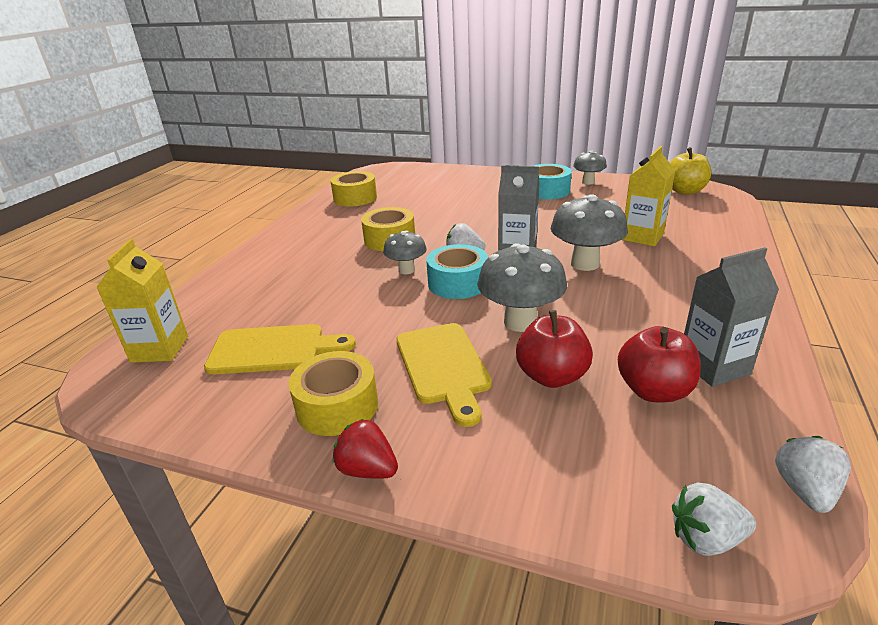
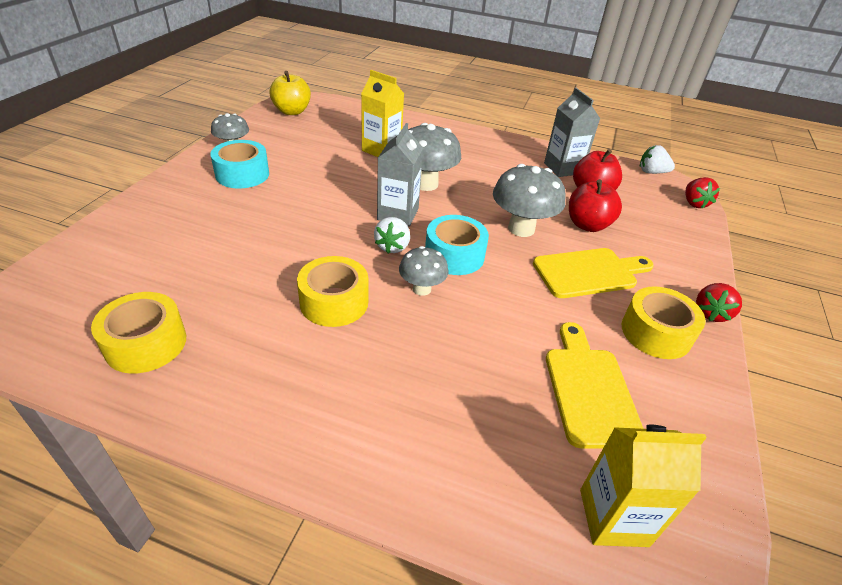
camera: 95 degrees left, 10 degrees up
(705, 538) = (694, 203): white strawberry -> red strawberry

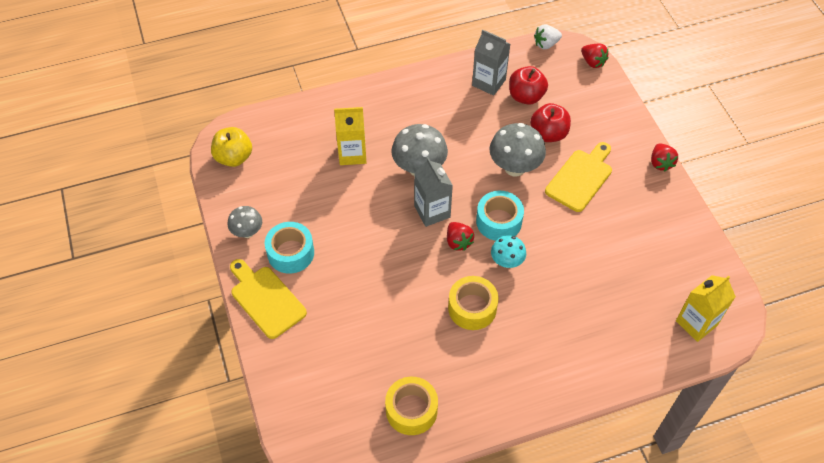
camera: 35 degrees left, 15 degrees up
(392, 246) = (458, 242): white strawberry -> red strawberry
(421, 289) = (507, 262): grey mushroom -> turquoise mushroom
(589, 390) = (641, 263): yellow cutting board -> yellow cutting board (266, 299)
(656, 333) = (644, 200): yellow tape -> none

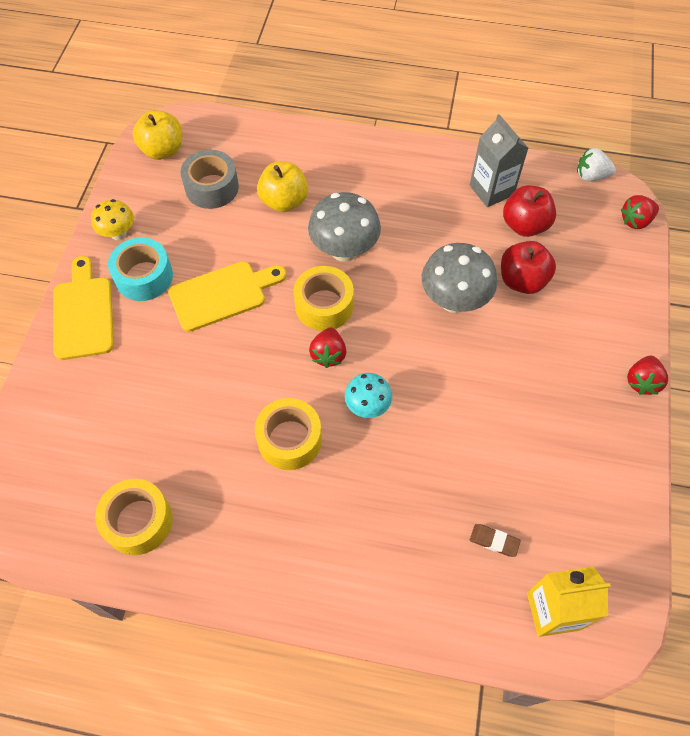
camera: 30 degrees right, 5 degrees up
(247, 232) = (118, 233): grey mushroom -> yellow mushroom
(292, 168) = (212, 187): none -> grey tape
(352, 154) = (284, 201): yellow carton -> yellow apple
(432, 211) = (324, 305): grey carton -> yellow tape
(499, 221) = (391, 354): turquoise tape -> none
(580, 178) = (526, 351): yellow cutting board -> yellow cutting board (222, 294)
(592, 62) = (635, 221): red strawberry -> red strawberry turned 75 degrees clockwise
(638, 302) = (494, 541): none -> brown eraser

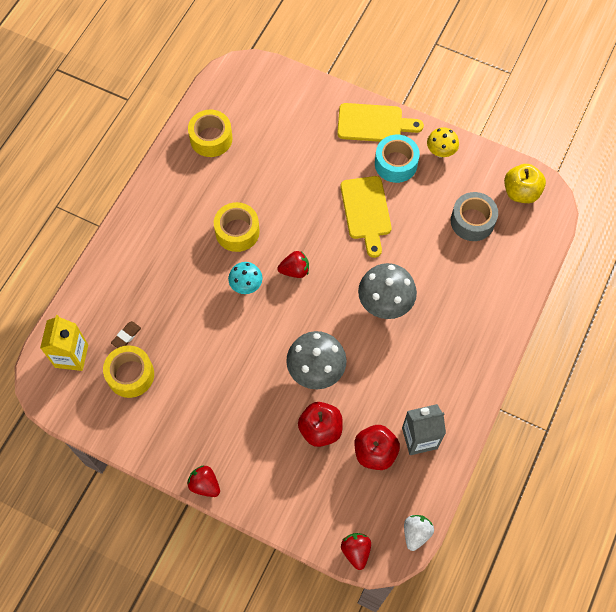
camera: 105 degrees right, 5 degrees up
(284, 201) = (445, 271): yellow apple -> none
(324, 305) = (337, 277): yellow tape -> yellow tape (130, 375)
(328, 354) = (295, 270): red strawberry -> red strawberry turned 150 degrees clockwise

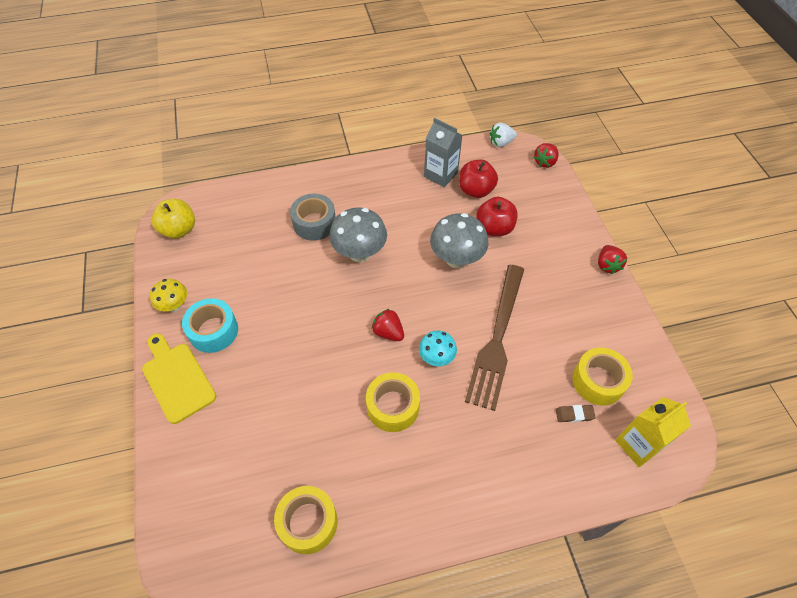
camera: 130 degrees left, 10 degrees down
(223, 338) = (497, 339): none -> brown fork
(366, 211) = (284, 320): yellow cutting board -> none
(472, 221) = (234, 244): grey tape -> grey tape (314, 223)

